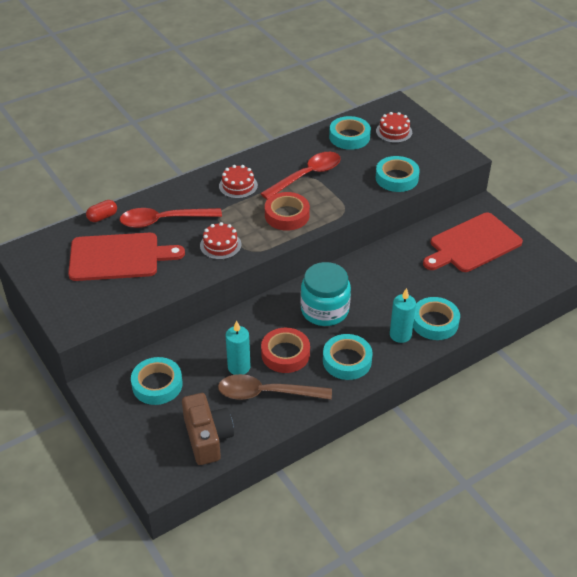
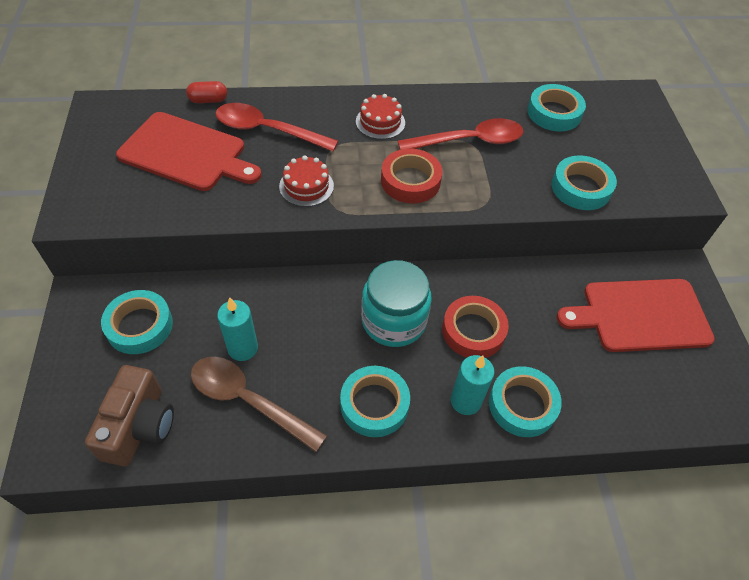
camera: 25 degrees right, 10 degrees up
(285, 354) = (307, 357): red tape -> red tape (473, 331)
(394, 132) = (615, 127): red cake -> none

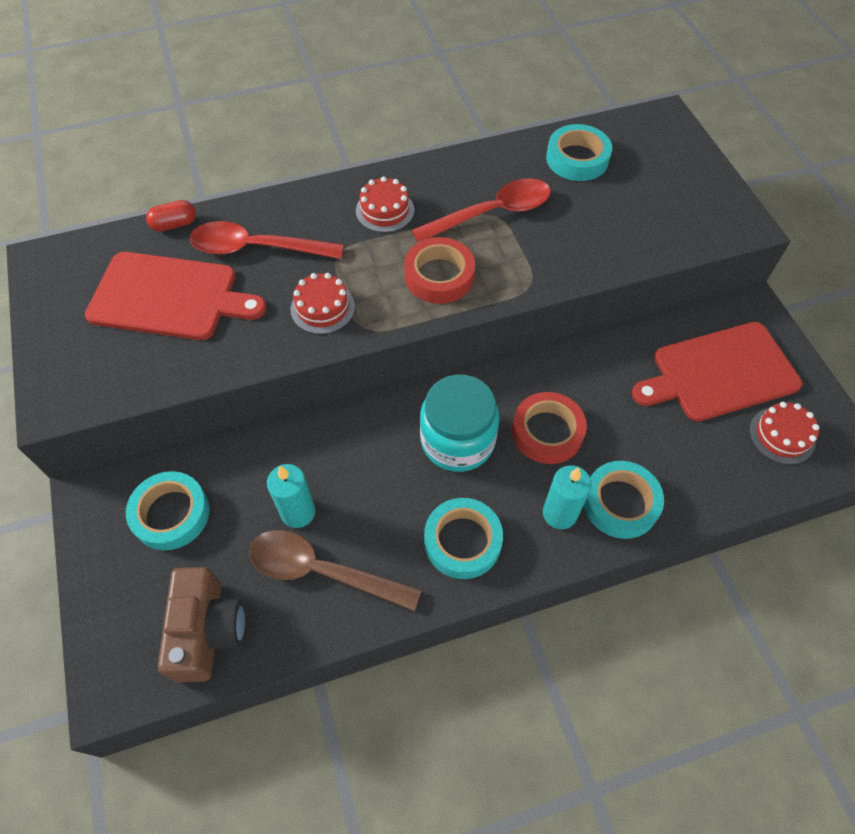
camera: 10 degrees left, 5 degrees up
(581, 188) = (629, 244): turquoise tape -> none
(685, 381) = (782, 435): none -> red cake

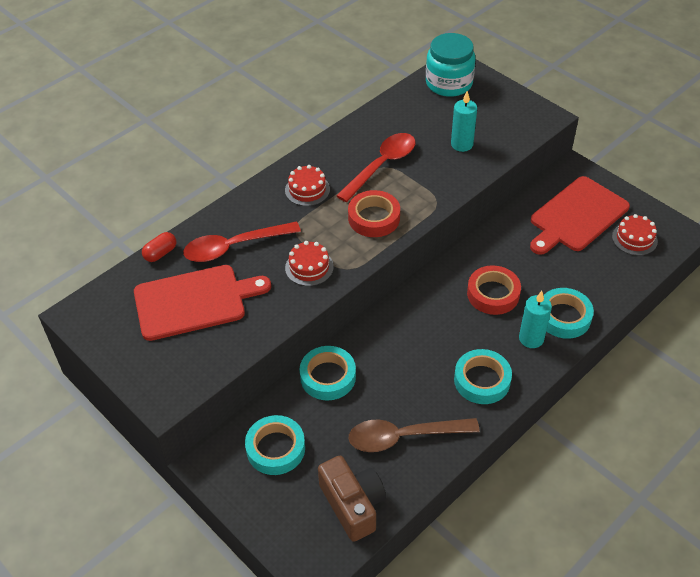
camera: 25 degrees left, 10 degrees down
(298, 512) = (363, 409): turquoise candle -> turquoise candle (462, 144)
(457, 440) = (439, 322): turquoise jar -> turquoise jar (449, 83)
(577, 159) = (415, 111): turquoise tape -> turquoise tape (328, 377)

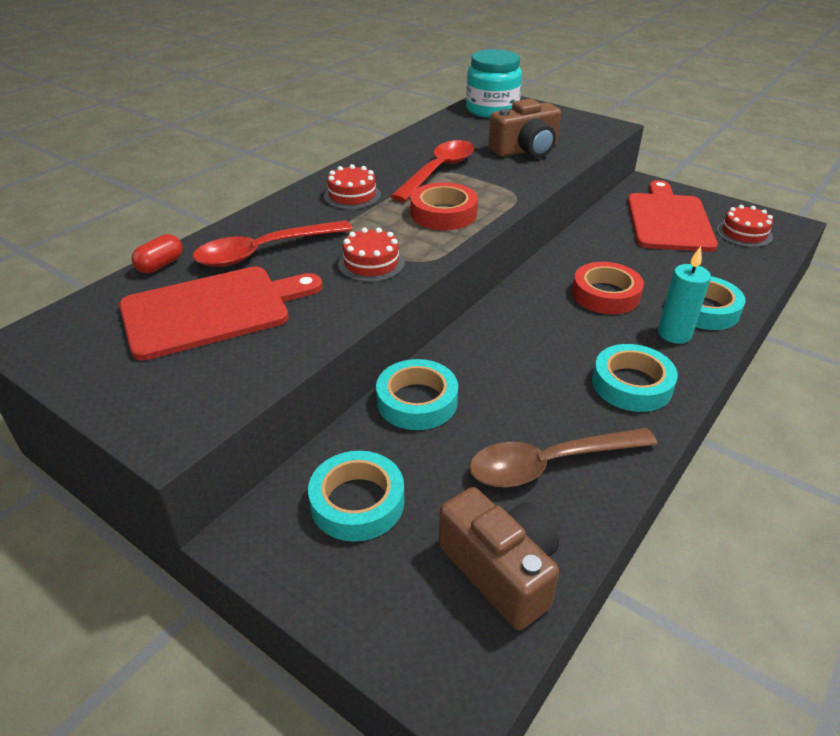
camera: 10 degrees left, 10 degrees down
(462, 144) = (526, 150): turquoise candle -> brown camera
(576, 216) = (668, 220): red cutting board -> red cutting board turned 150 degrees clockwise

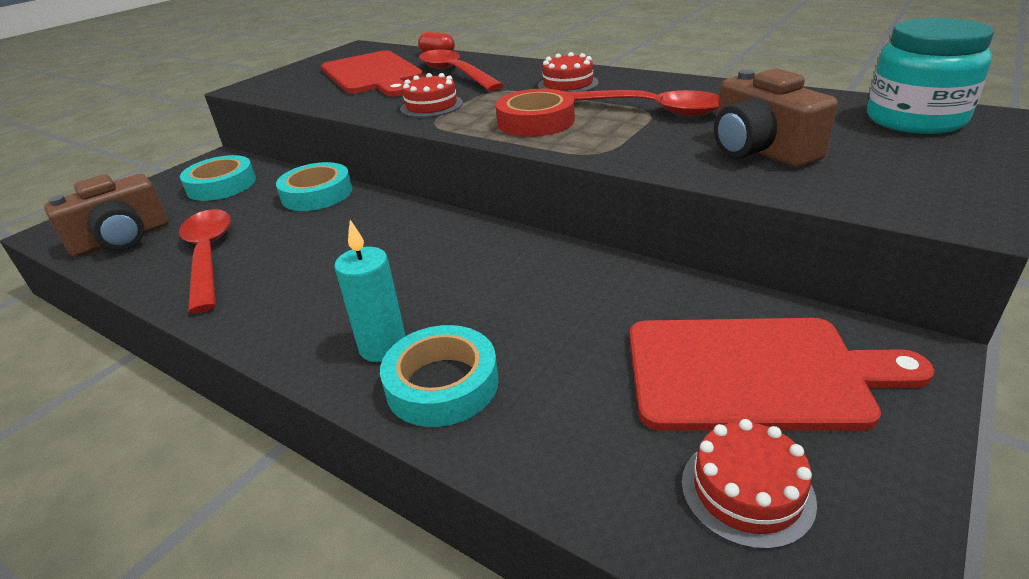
camera: 90 degrees right, 5 degrees down
(550, 464) = (208, 256): brown spoon -> red spoon
(605, 294) = (482, 292): red tape -> none
(632, 384) = (294, 306): turquoise tape -> none

